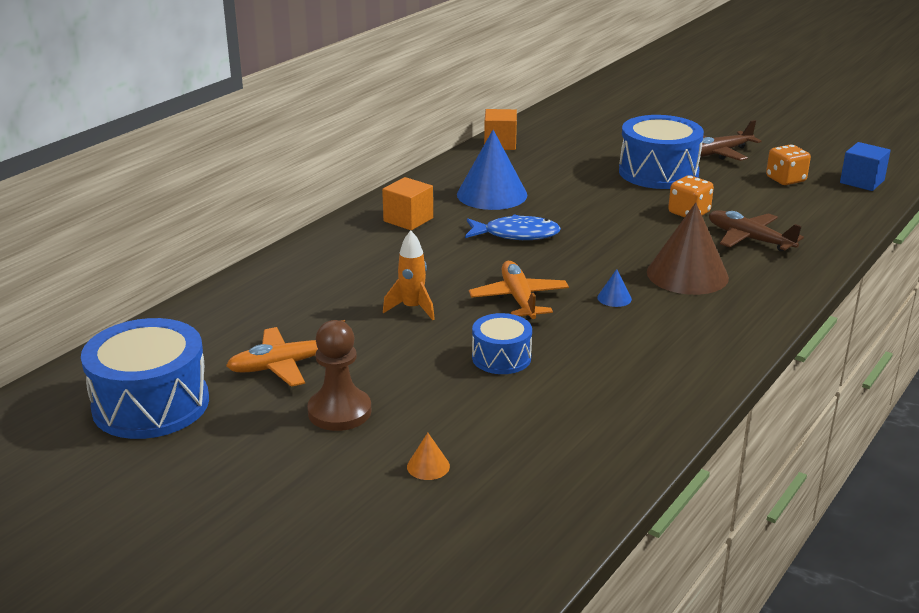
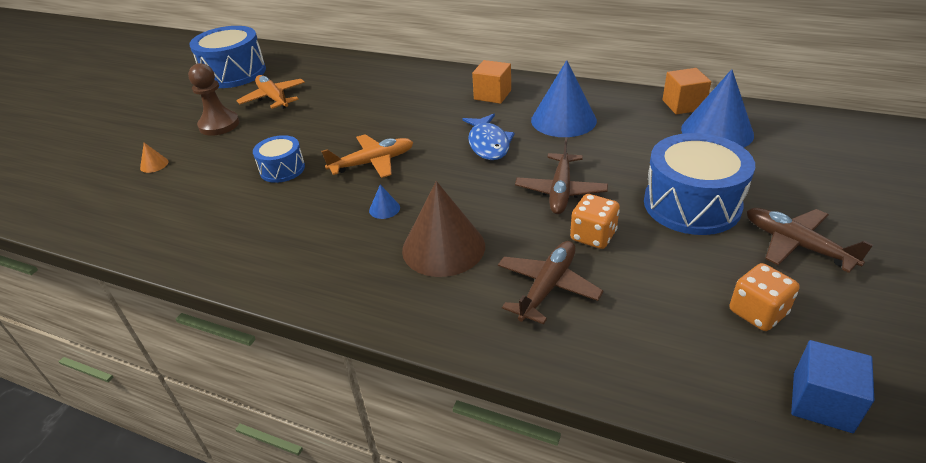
camera: 80 degrees right, 10 degrees up
(412, 308) = (350, 123): orange rocket -> none
(555, 142) = (717, 131): none -> blue cone
(618, 215) = (560, 191): none -> brown plane

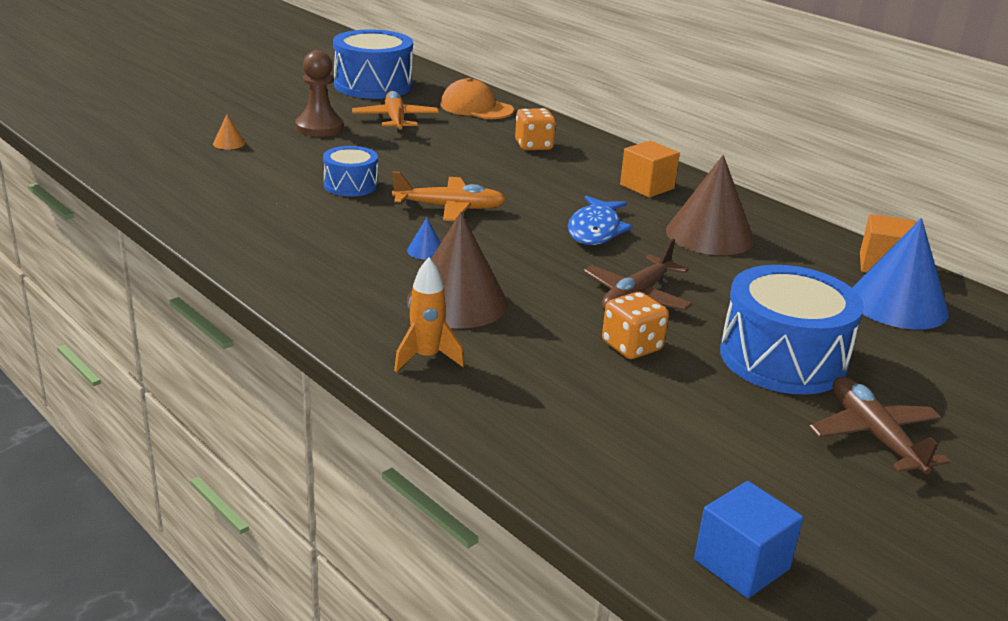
camera: 20 degrees right, 10 degrees down
(325, 68) = (476, 108): none -> orange cap
(462, 311) = (426, 358): none -> orange rocket
(547, 287) = (535, 370): brown plane -> none
(563, 120) = (709, 235): blue cone -> brown cone
(757, 312) = (753, 472): orange dice -> orange dice (533, 146)

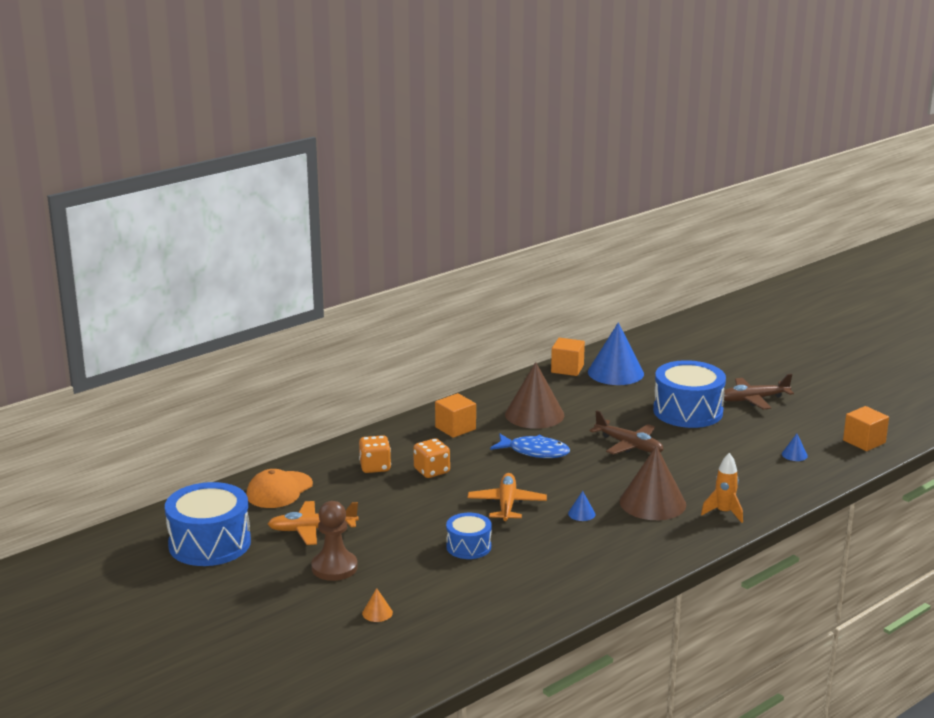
camera: 85 degrees left, 5 degrees down
(632, 346) = (689, 451): orange dice -> orange dice (431, 471)
(649, 456) = (794, 455): none -> blue cone
(741, 564) = (864, 441): blue cube -> orange cube

